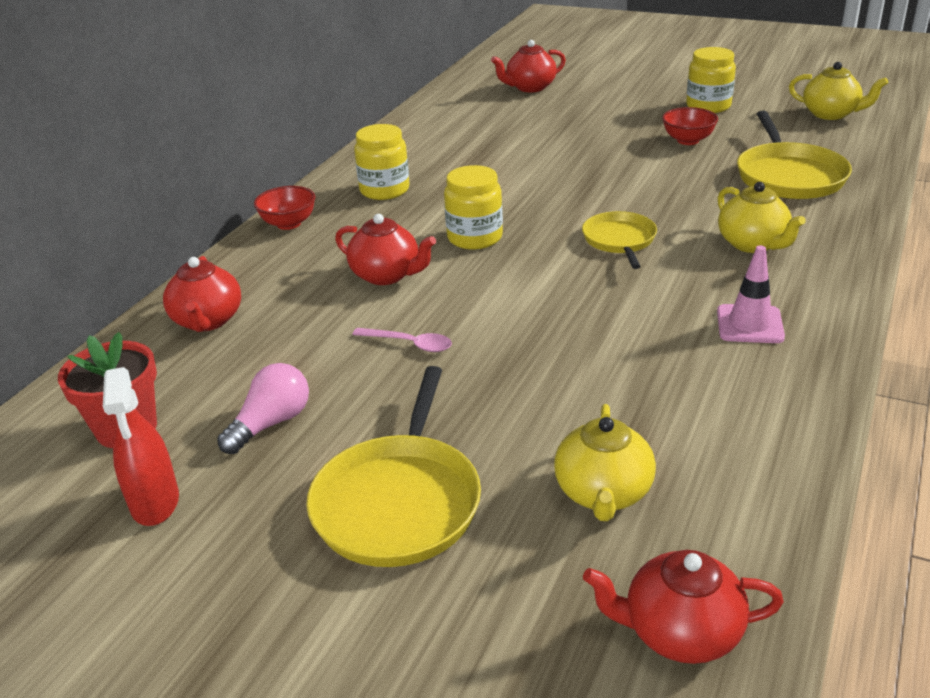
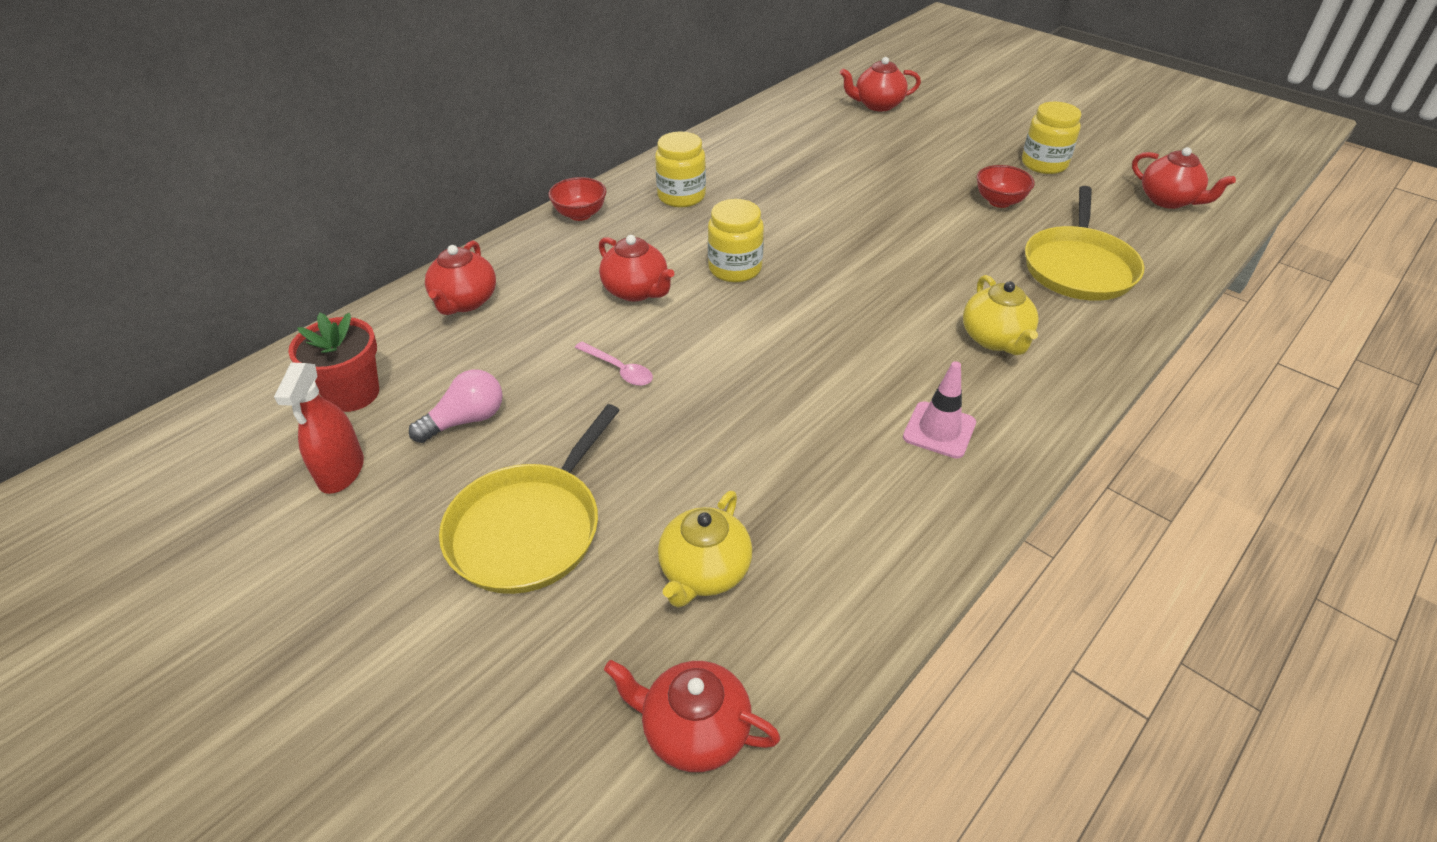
camera: 15 degrees right, 10 degrees up
(619, 240) = (867, 304): yellow pan -> none
(831, 114) = (1168, 200): yellow teapot -> red teapot

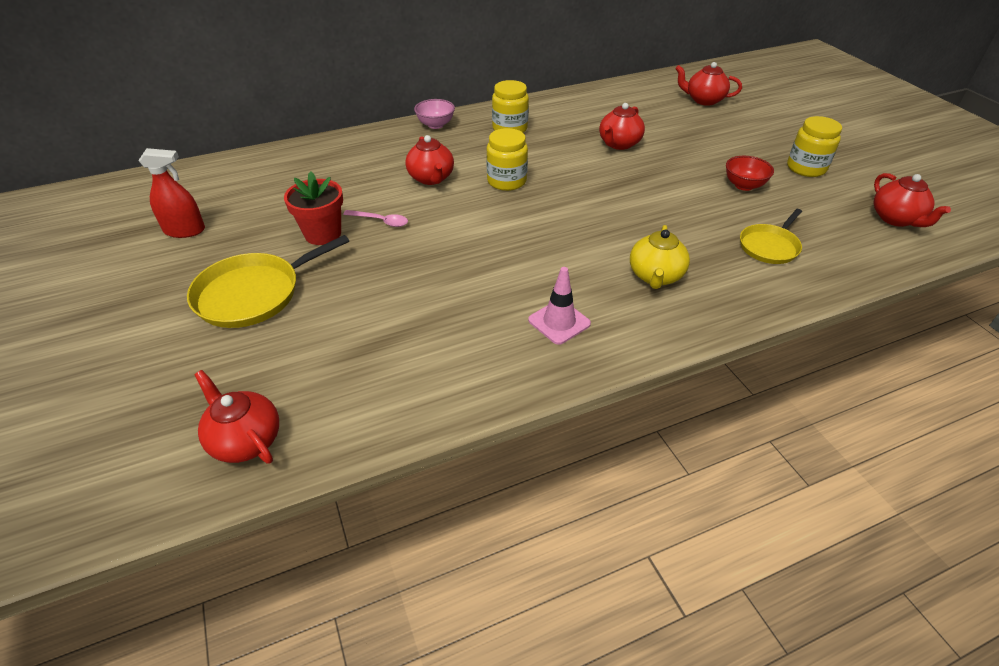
camera: 25 degrees right, 0 degrees up
(341, 471) = (185, 230): red spray bottle -> red spray bottle turned 120 degrees counterclockwise
(352, 393) = (224, 191): red flower pot -> red flower pot (323, 234)
(464, 302) = (325, 158): red teapot -> red teapot (619, 144)
(466, 420) = (270, 223): pink light bulb -> none
(580, 214) = (435, 125): red bowl -> pink bowl
(619, 370) = (381, 221): pink spoon -> pink spoon turned 45 degrees counterclockwise
(704, 572) = (329, 354): yellow teapot -> none
(1079, 267) = (769, 246): yellow pan -> yellow pan, size x0.62

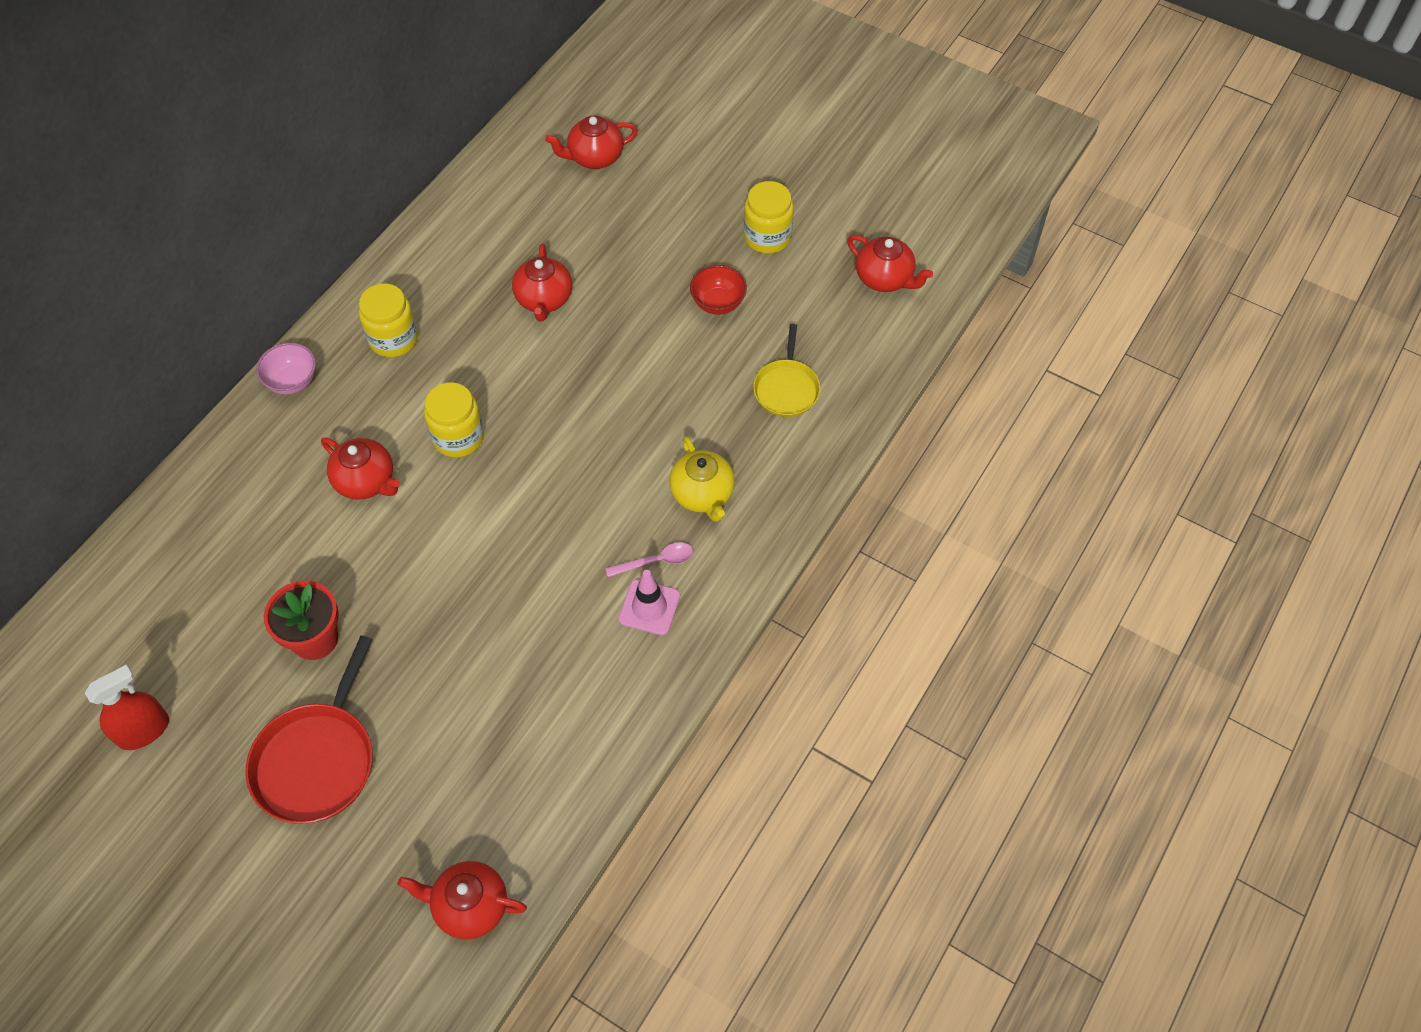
camera: 35 degrees left, 15 degrees up
(253, 294) = (317, 760): yellow pan -> red pan
(381, 221) = (364, 582): pink spoon -> pink spoon (656, 561)

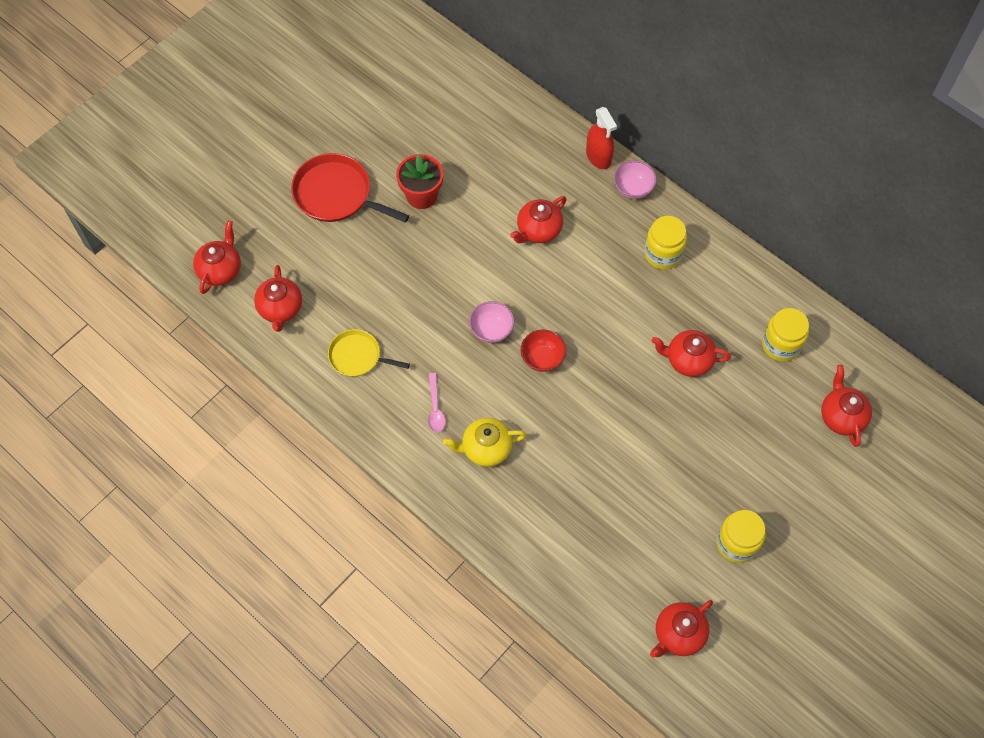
camera: 100 degrees right, 5 degrees up
(143, 730) = (380, 106): red spray bottle -> red spray bottle (598, 157)
(458, 437) = (566, 290): yellow jar -> yellow jar (781, 345)
(529, 797) = (280, 309): none -> red teapot
(530, 514) = (491, 330): none -> pink bowl
(649, 607) = (399, 398): pink traffic cone -> none
(718, 303) = (668, 490): red bowl -> red bowl (542, 358)
(786, 388) = (573, 528): yellow pan -> yellow pan (357, 356)

